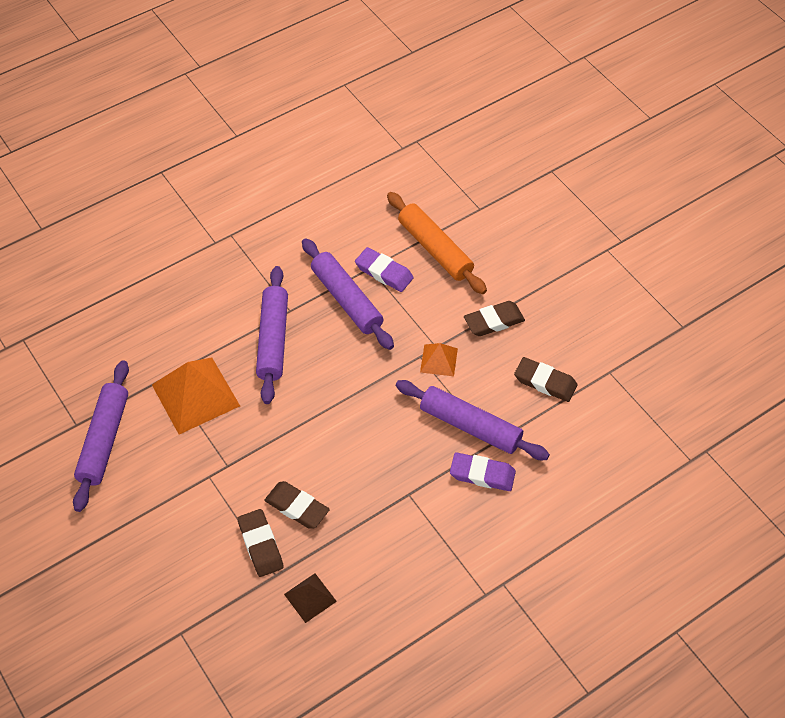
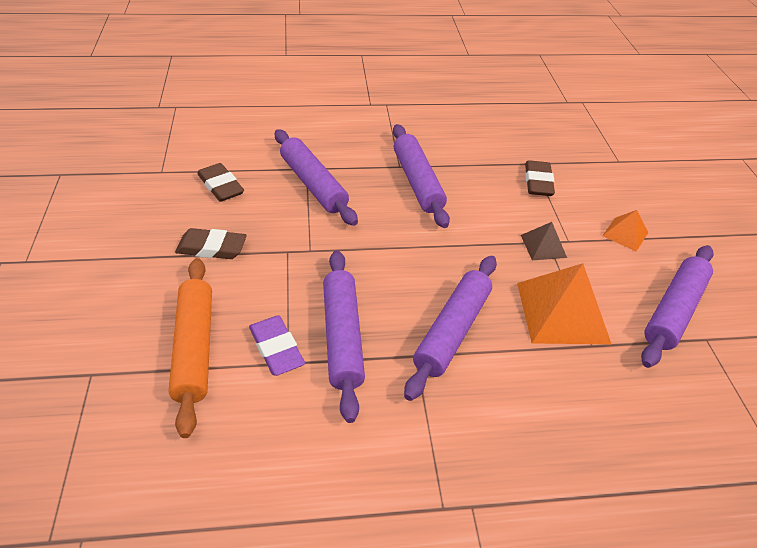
camera: 155 degrees left, 10 degrees down
(297, 507) = (496, 192): brown eraser -> none
(310, 597) = (512, 144): brown pyramid -> brown pyramid (543, 246)
(379, 480) = (417, 182): none -> purple rolling pin
(439, 360) = (295, 239): orange pyramid -> orange pyramid (625, 234)
(482, 474) = (332, 155): purple eraser -> none

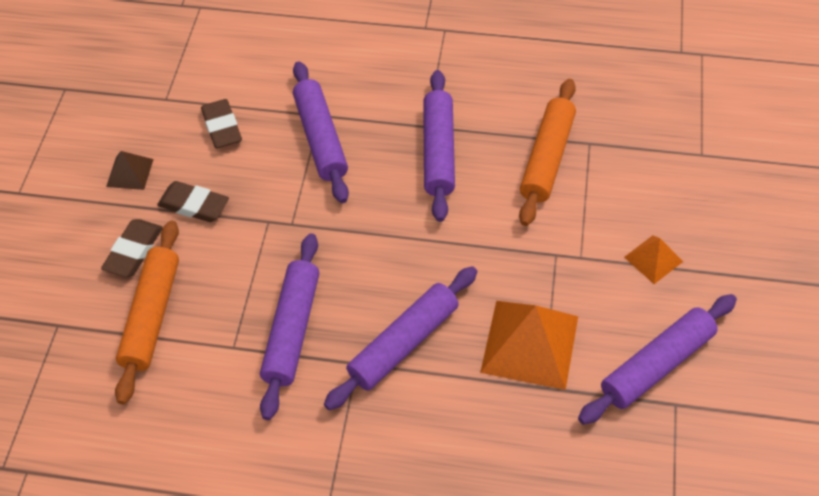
camera: 20 degrees right, 10 degrees up
(276, 348) = (226, 330): purple eraser -> none
(506, 176) = (547, 158): none -> orange rolling pin
(538, 182) = (582, 171): brown eraser -> brown eraser (134, 251)
(543, 246) = (547, 259): brown pyramid -> brown pyramid (129, 173)

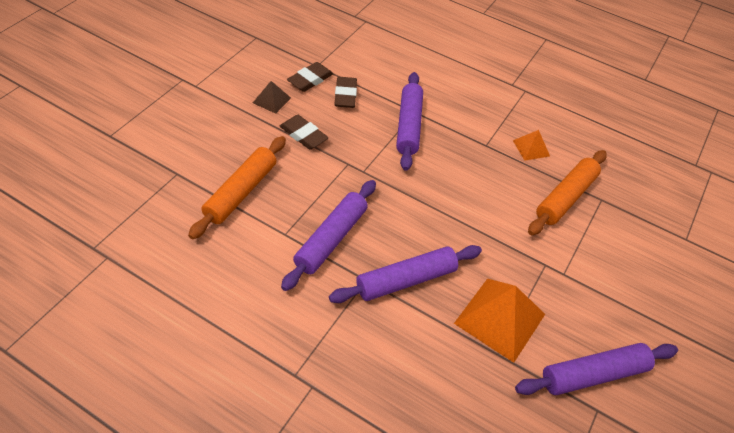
camera: 15 degrees right, 5 degrees down
(134, 251) = (250, 148): brown eraser -> brown eraser (310, 80)
(438, 151) = (488, 164): purple rolling pin -> none
(653, 259) = (620, 297): orange pyramid -> orange pyramid (531, 148)

